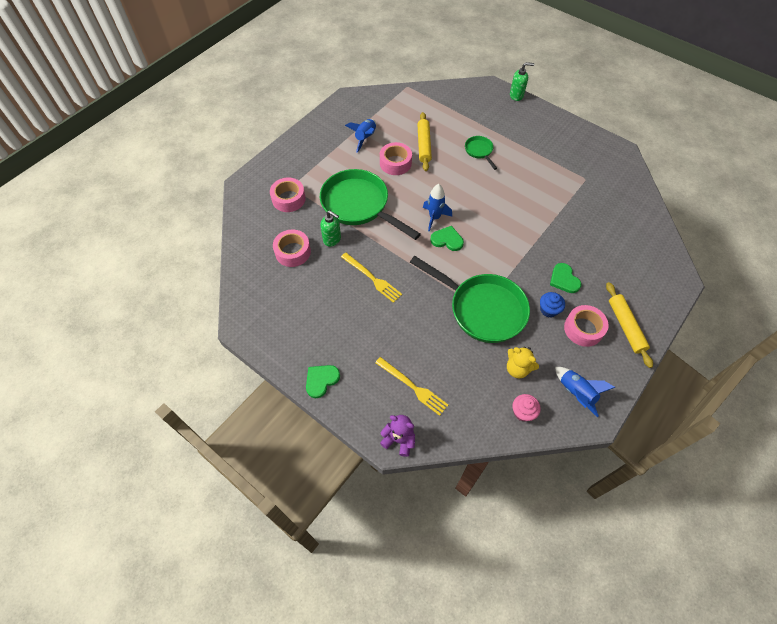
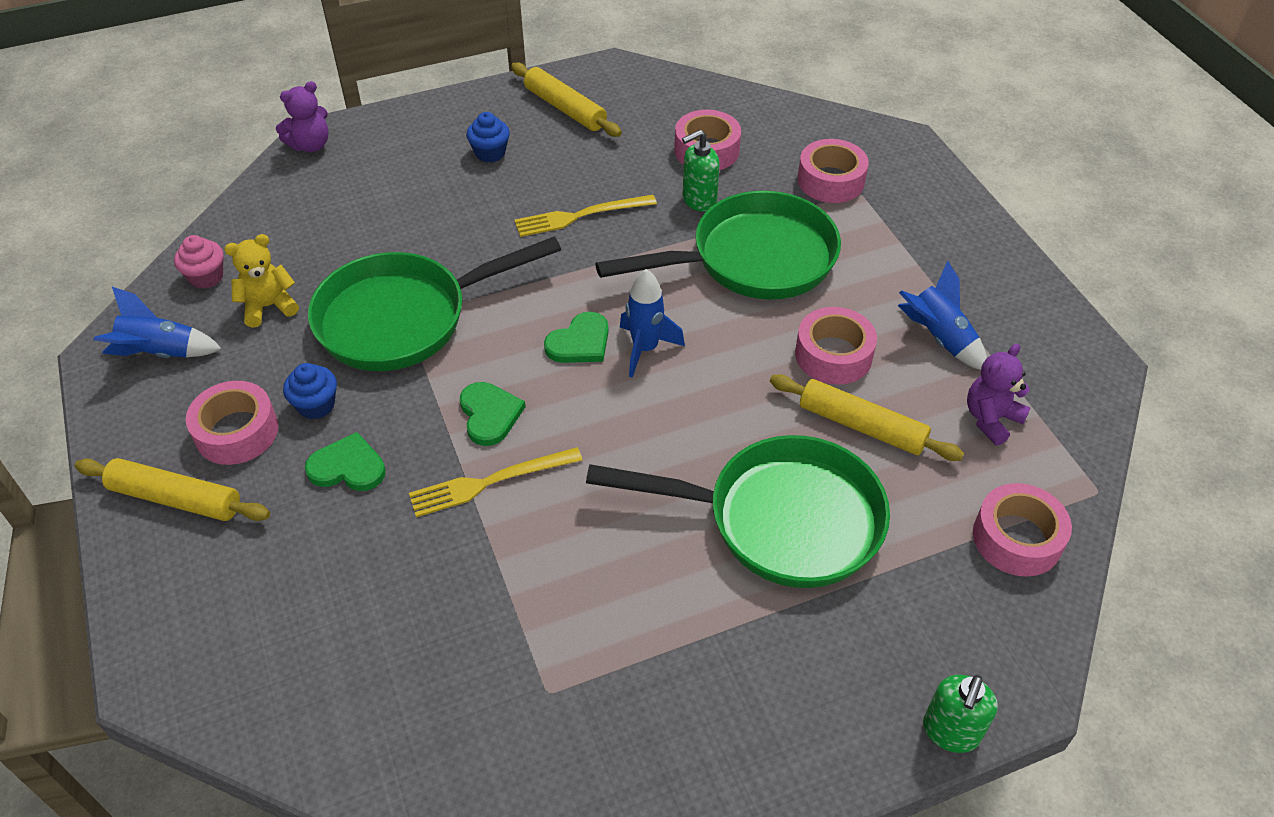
camera: 120 degrees right, 10 degrees down
(292, 329) = (565, 108): none -> yellow rolling pin
(321, 380) = (461, 109): green heart -> green heart (489, 415)
(350, 343) = (490, 153): none -> blue cupcake
(395, 116) = (991, 419): none -> purple teddy bear
(413, 387) = (363, 185): yellow fork -> yellow fork (490, 482)
(440, 99) = (1017, 538): none -> pink tape
(479, 151) = (780, 519): green pan -> green pan, size x2.22

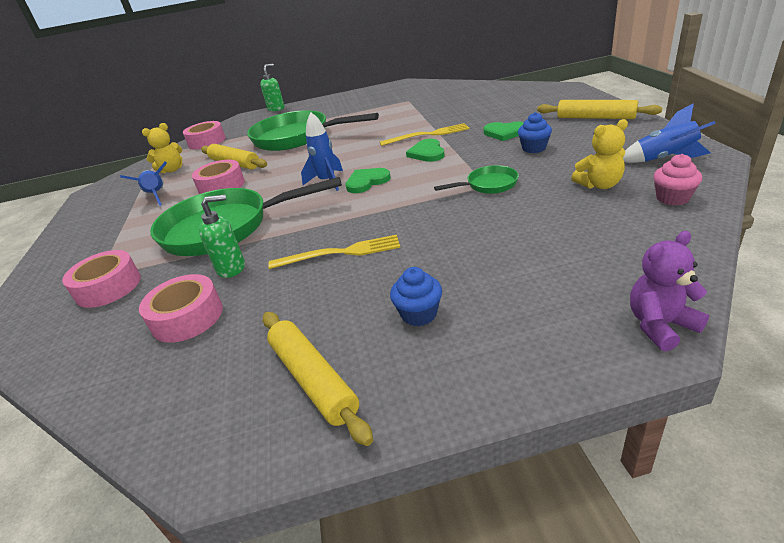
camera: 165 degrees left, 15 degrees down
(237, 432) = (578, 137): pink tape -> none
(404, 318) = (488, 185): green pan -> green pan, size x0.45
(991, 419) = (172, 170): purple teddy bear -> yellow teddy bear

